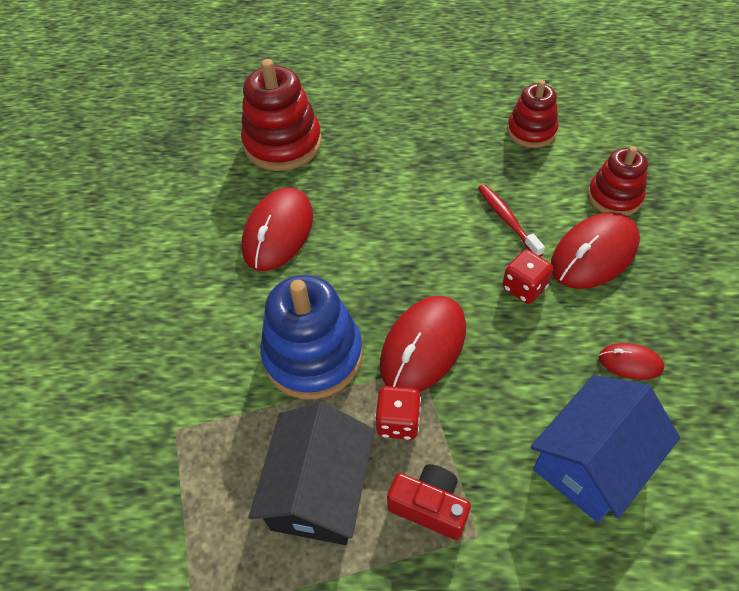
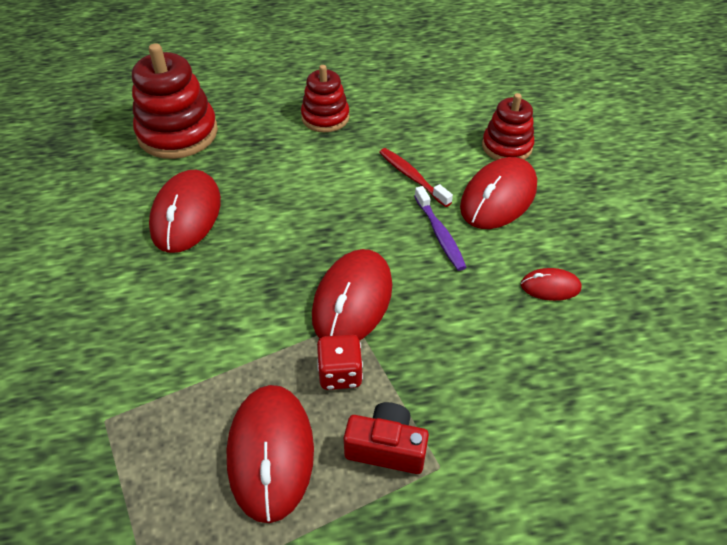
camera: 15 degrees left, 5 degrees down
(313, 355) = (242, 324): blue stacking toy -> none
(319, 490) = (270, 452): black house -> red mouse
(524, 287) = (440, 234): red dice -> purple toothbrush
(531, 131) = (420, 99): red stacking toy -> red stacking toy (325, 117)
(591, 462) = (533, 380): blue house -> none

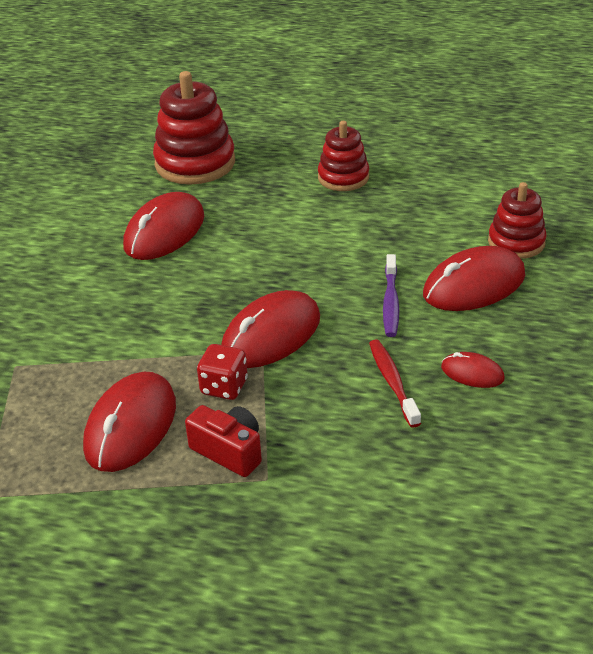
camera: 25 degrees right, 10 degrees down
(412, 177) = (396, 248): red toothbrush -> red toothbrush (392, 382)

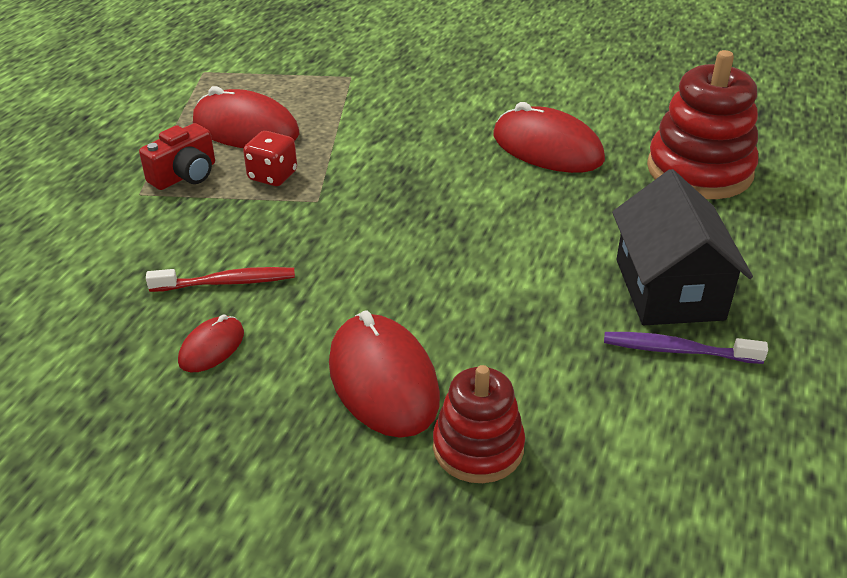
camera: 95 degrees right, 0 degrees up
(271, 335) = (341, 207): red mouse -> none
(343, 177) = (669, 289): red stacking toy -> black house
(390, 302) = (368, 298): purple toothbrush -> purple toothbrush (677, 350)

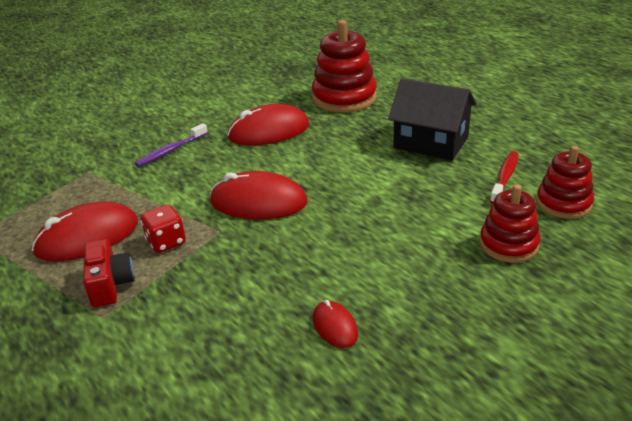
camera: 55 degrees left, 5 degrees down
(227, 282) = (269, 299): red toothbrush -> red toothbrush (505, 177)
(383, 380) = (427, 260): red mouse -> red mouse (258, 202)
(638, 481) = (563, 203): none -> red stacking toy
(677, 350) = (479, 158): purple toothbrush -> purple toothbrush (170, 151)

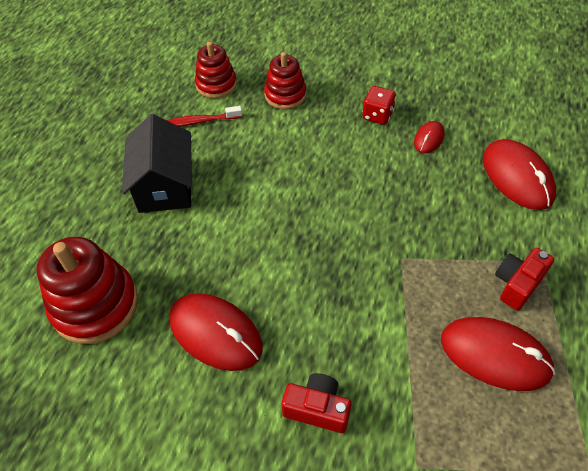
camera: 125 degrees left, 20 degrees up
(166, 242) = (445, 286): red dice -> red dice (377, 115)
(170, 151) = (317, 408): purple toothbrush -> red camera
(258, 202) = (344, 257): red mouse -> red mouse (517, 177)

